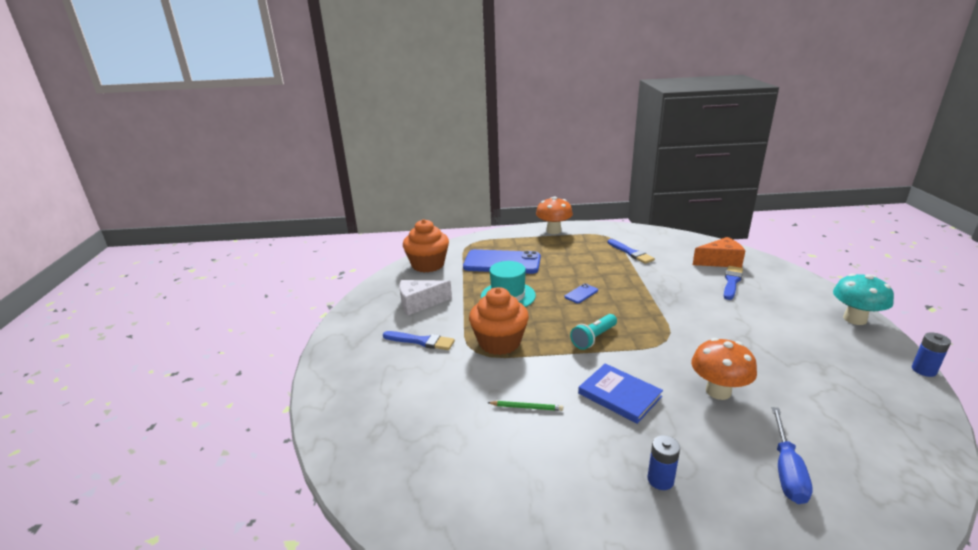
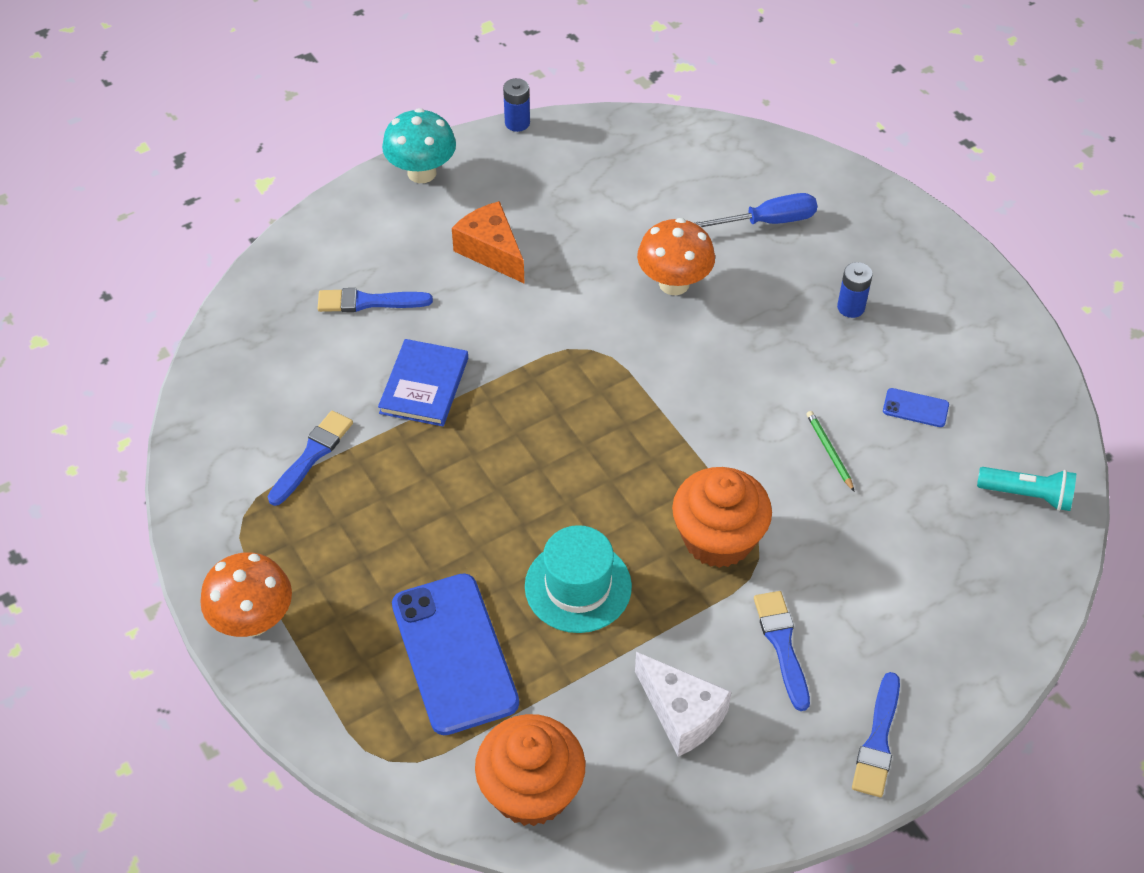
camera: 120 degrees left, 25 degrees up
(343, 351) = (878, 741): none -> blue brush
(581, 294) = (512, 483): blue phone -> blue phone (915, 408)
(594, 338) = (636, 429): turquoise flashlight -> turquoise flashlight (1027, 495)
(619, 395) = (743, 369): blue book -> blue book (424, 385)
(720, 261) = (294, 325): orange cheese -> orange cheese (491, 251)

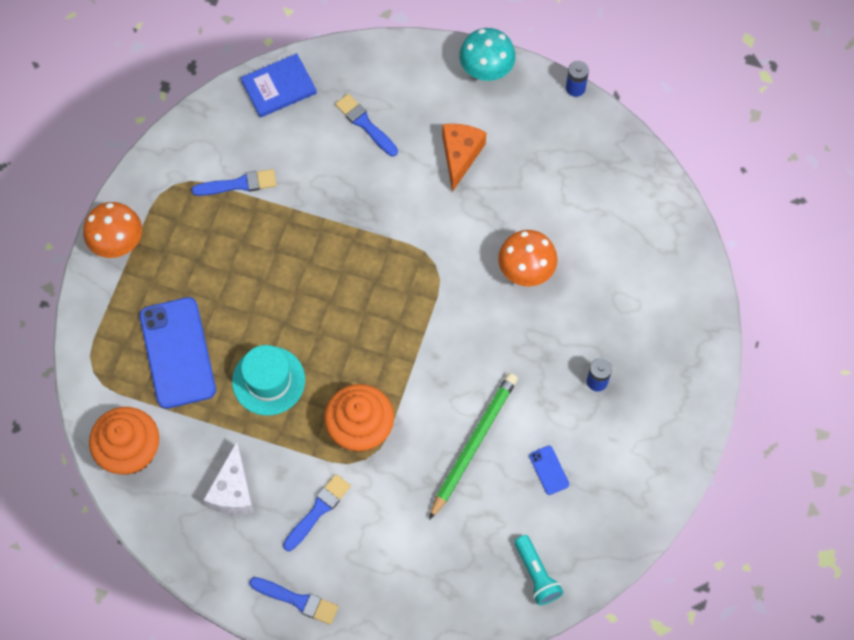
camera: 50 degrees right, 15 degrees up
(424, 385) = (333, 200): blue book -> blue book (279, 87)
(454, 653) = (177, 353): blue phone -> blue phone turned 45 degrees counterclockwise
(767, 221) = (625, 286): blue screwdriver -> none
(829, 451) = (473, 444): green pencil -> green pencil, size x2.27
(878, 741) = (297, 600): blue brush -> blue brush turned 135 degrees counterclockwise

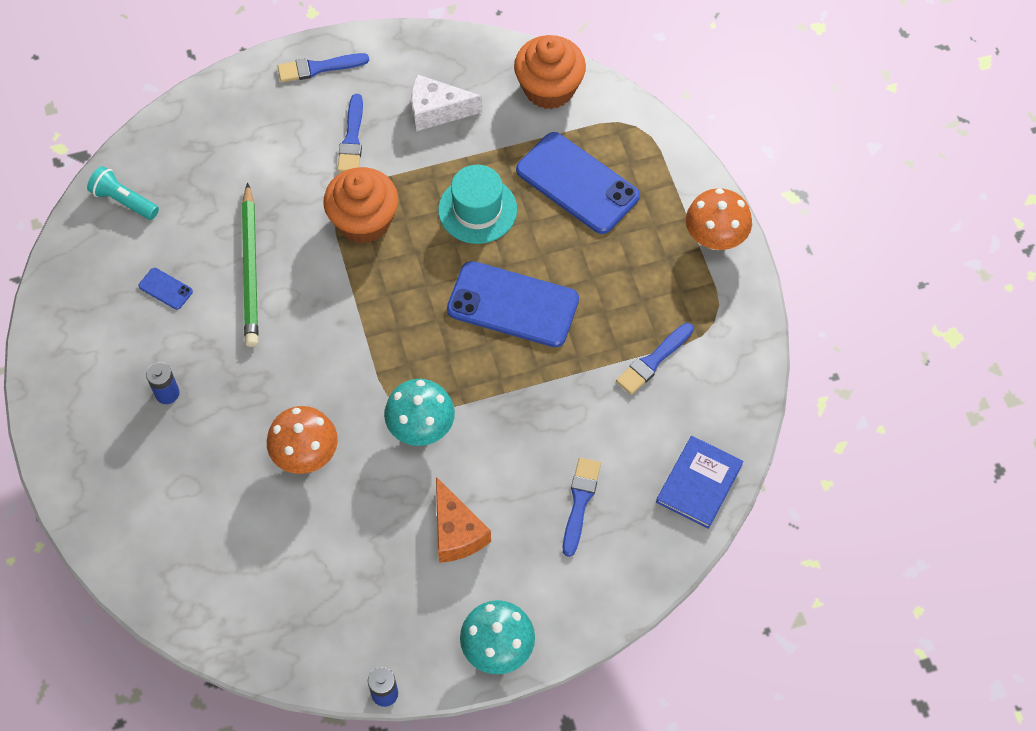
camera: 145 degrees right, 5 degrees down
(233, 490) = (437, 111): white cheese -> white cheese turned 60 degrees counterclockwise
(301, 288) = (513, 304): none -> blue phone
(365, 124) = (580, 502): blue brush -> blue brush turned 90 degrees counterclockwise
(433, 239) = (421, 428): none -> turquoise mushroom

